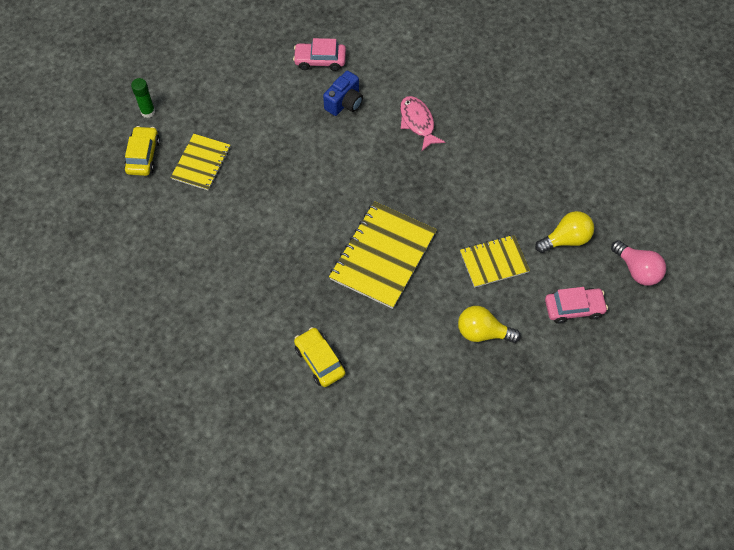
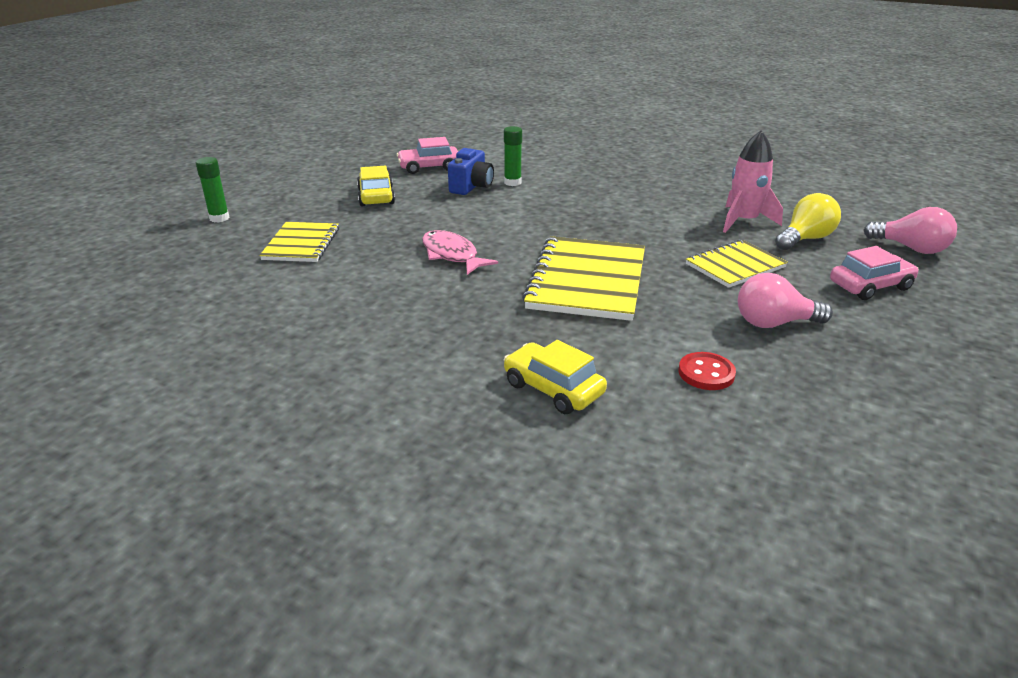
camera: 15 degrees left, 30 degrees down
(143, 156) = (216, 248): yellow car -> yellow car (376, 196)
(379, 102) = (512, 182): none -> green glue stick
(414, 369) = (706, 373): none -> red button
(417, 122) = (565, 189): pink fish -> pink fish (452, 255)
(482, 332) = (774, 323): yellow light bulb -> pink light bulb
(534, 204) = (743, 221): none -> pink rocket

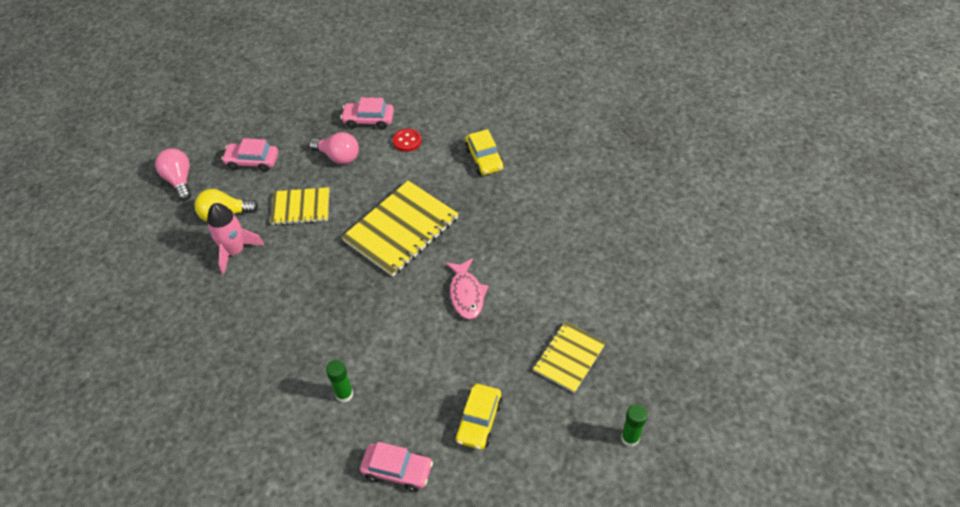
camera: 150 degrees left, 20 degrees up
(471, 187) = (385, 402): blue camera -> none
(808, 382) = (368, 120): none -> pink car

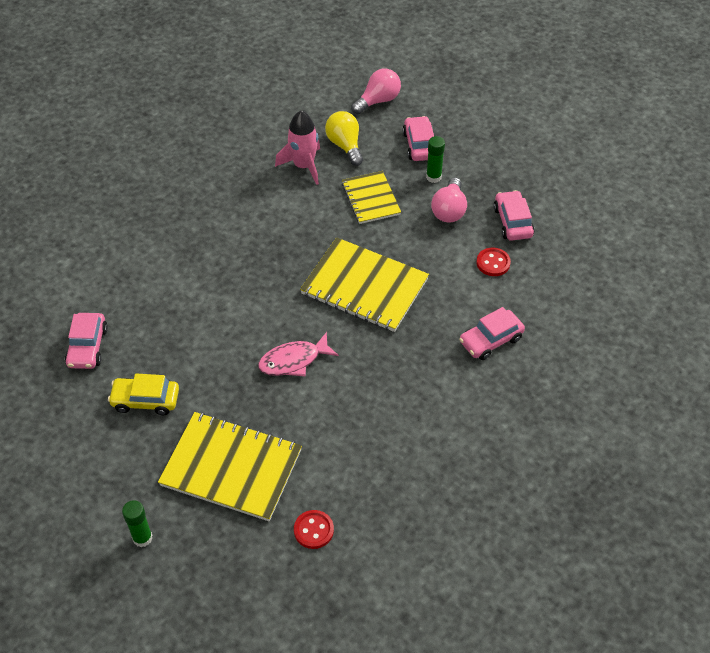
camera: 75 degrees right, 0 degrees up
(344, 394) = (160, 289): green glue stick -> green glue stick (433, 177)
(484, 159) = (490, 340): yellow car -> pink car
(569, 357) = (231, 468): yellow notebook -> yellow notebook, size x1.66
(640, 306) = (313, 530): none -> red button

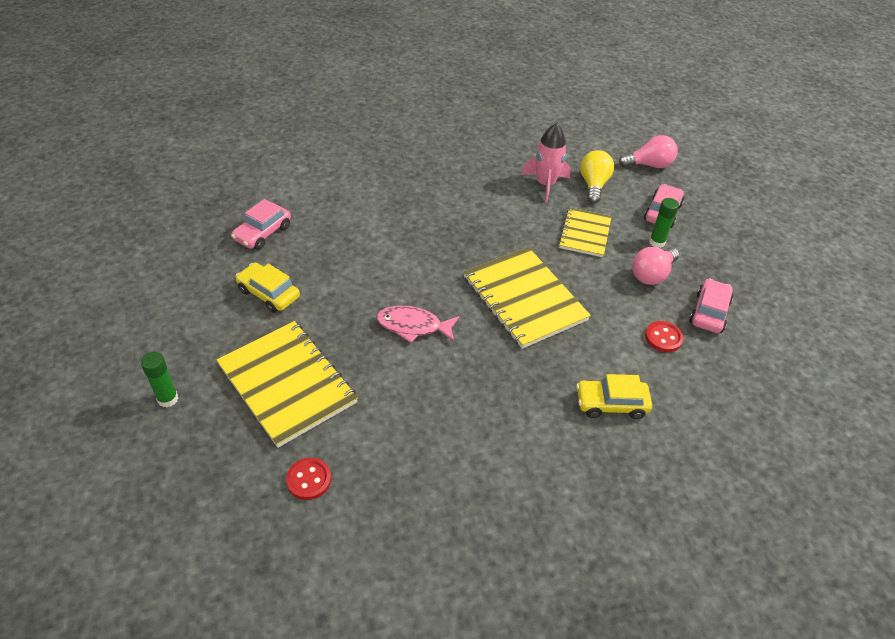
camera: 30 degrees right, 5 degrees down
(490, 340) = (611, 404): pink car -> yellow car

